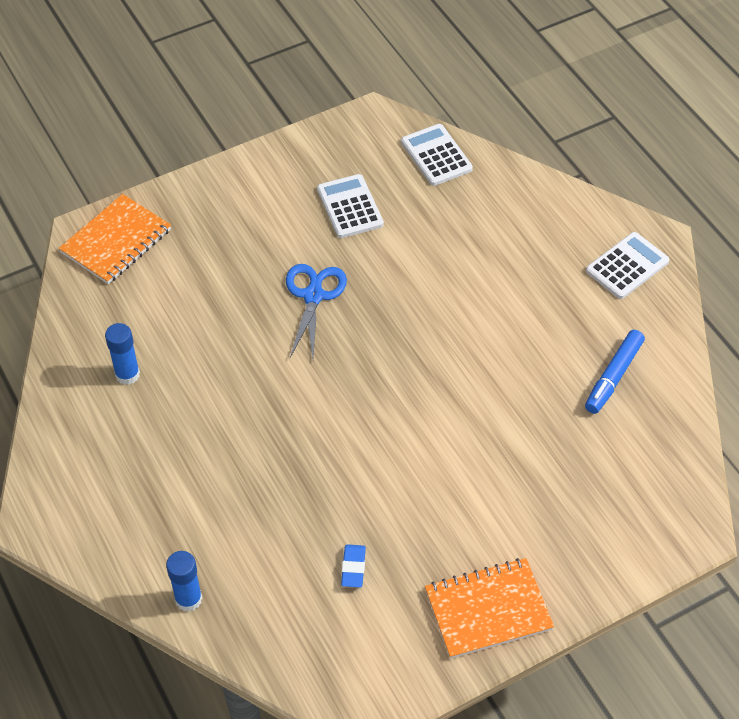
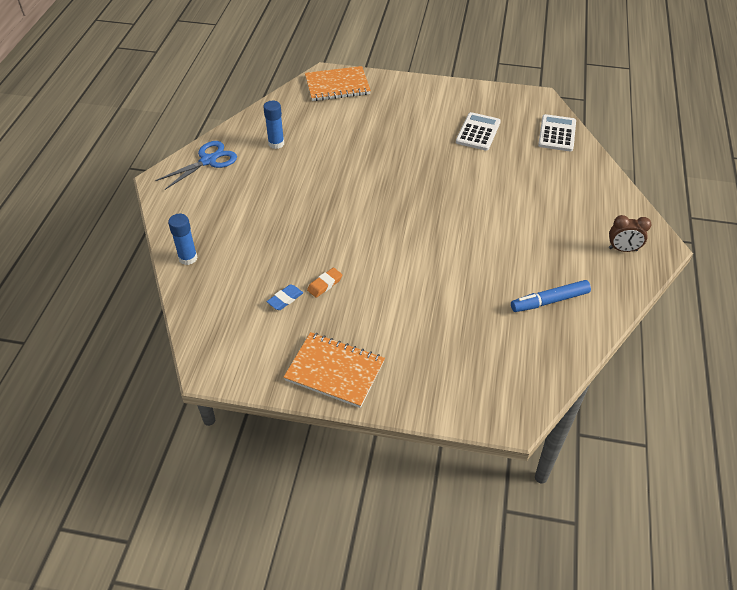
camera: 40 degrees right, 5 degrees down
(313, 296) = (410, 161): blue scissors -> blue scissors (208, 161)
(377, 519) = (325, 284): none -> orange eraser
(627, 266) = (623, 249): white calculator -> brown clock

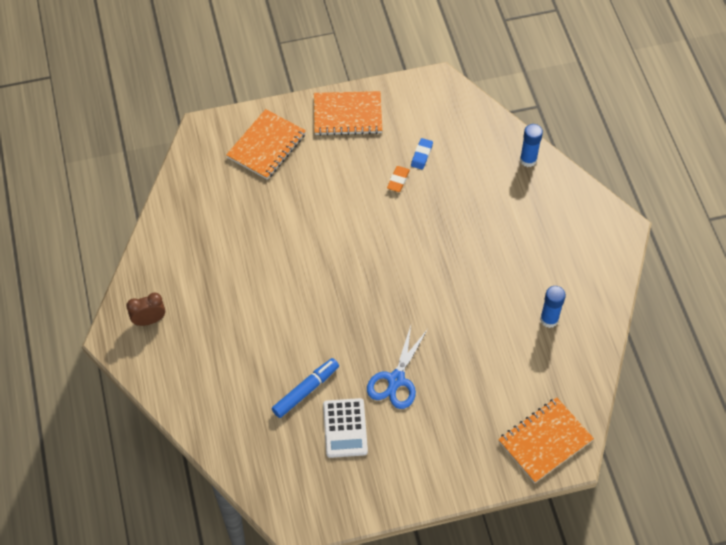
camera: 155 degrees right, 10 degrees up
(208, 161) = (598, 269): blue scissors -> blue scissors (396, 380)
(444, 370) = (266, 146): none -> orange notebook
(549, 301) = (203, 238): blue marker -> blue marker (306, 390)
(557, 133) = (255, 464): white calculator -> none

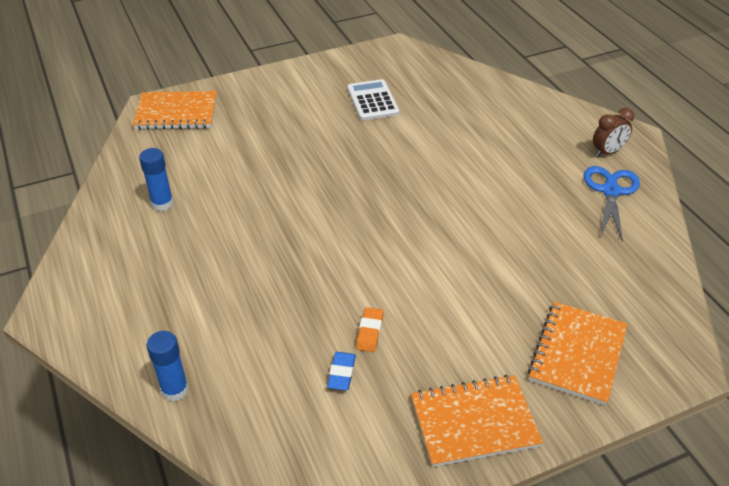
camera: 170 degrees right, 15 degrees down
(306, 390) = (419, 120): blue marker -> none
(396, 380) = (330, 137): blue scissors -> blue scissors (610, 191)
(545, 441) = (176, 113): orange notebook -> orange notebook turned 45 degrees clockwise

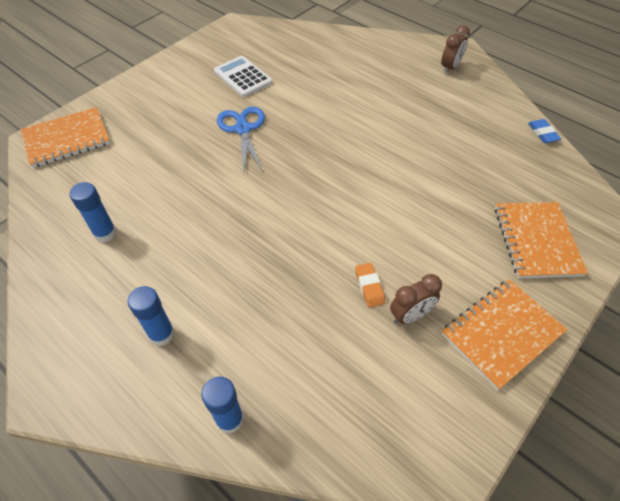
camera: 25 degrees left, 10 degrees up
(160, 302) = (161, 334): none -> blue glue stick
(341, 373) = (370, 335): blue eraser -> blue eraser (542, 133)
(392, 371) = (410, 315): none -> brown clock
(610, 191) = (472, 98): blue scissors -> blue scissors (243, 129)

